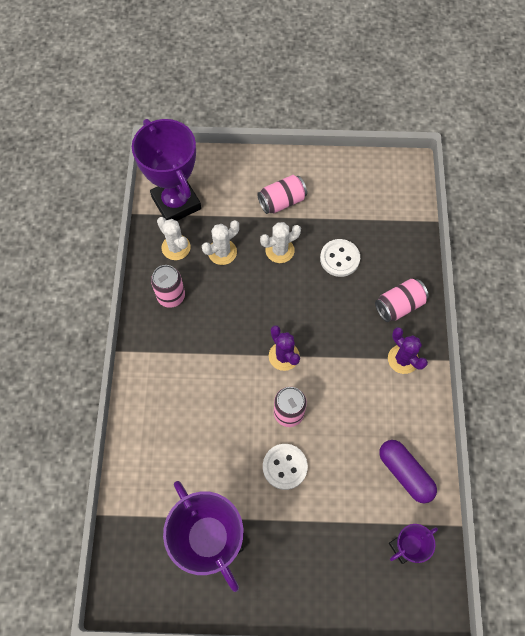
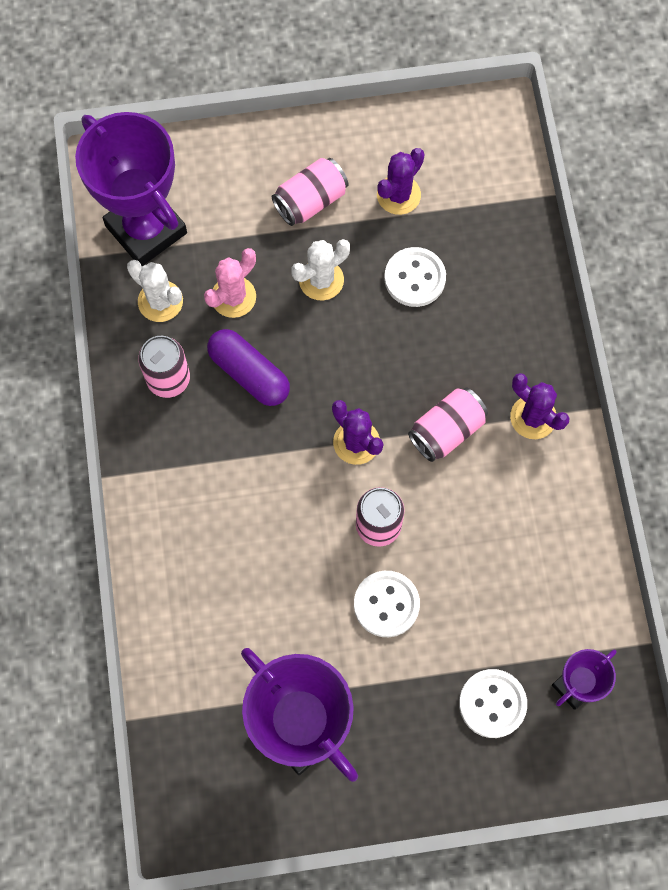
camera: 10 degrees left, 5 degrees up
(222, 252) = (233, 297): white cactus -> pink cactus
(338, 206) = (398, 195): none -> purple cactus
(345, 549) = (492, 704): none -> white button
(399, 305) = (515, 337): pink can -> pink can (446, 430)
(405, 473) = (560, 583): purple capsule -> purple capsule (249, 373)

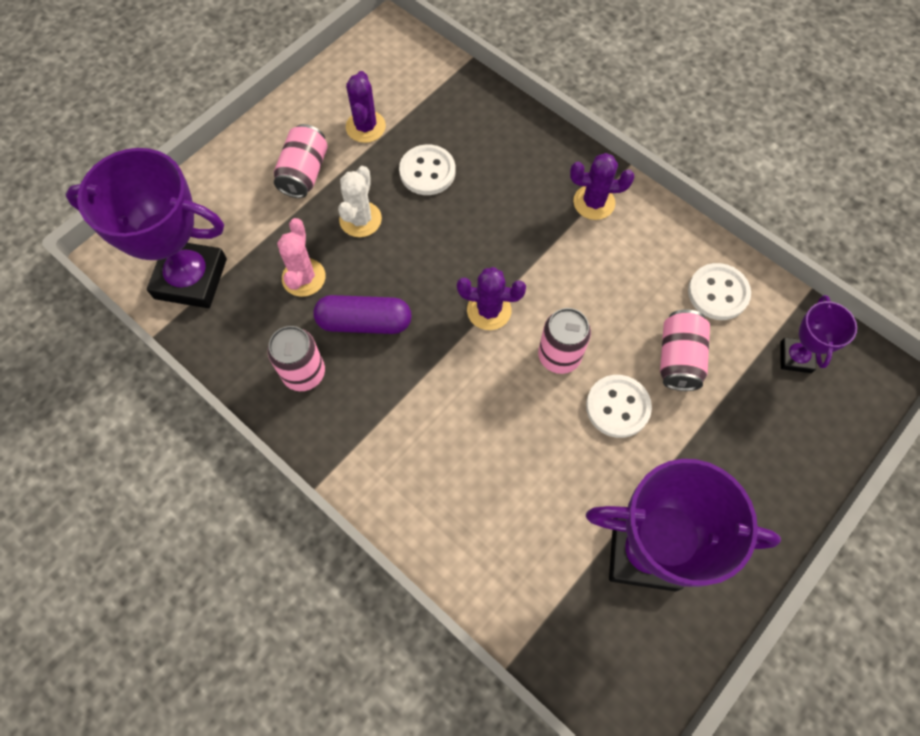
camera: 40 degrees left, 5 degrees down
(160, 301) = (247, 321): white cactus -> none
(446, 430) = (544, 254): pink can -> pink can (678, 358)
(492, 704) = (756, 415): white button -> white button (718, 293)

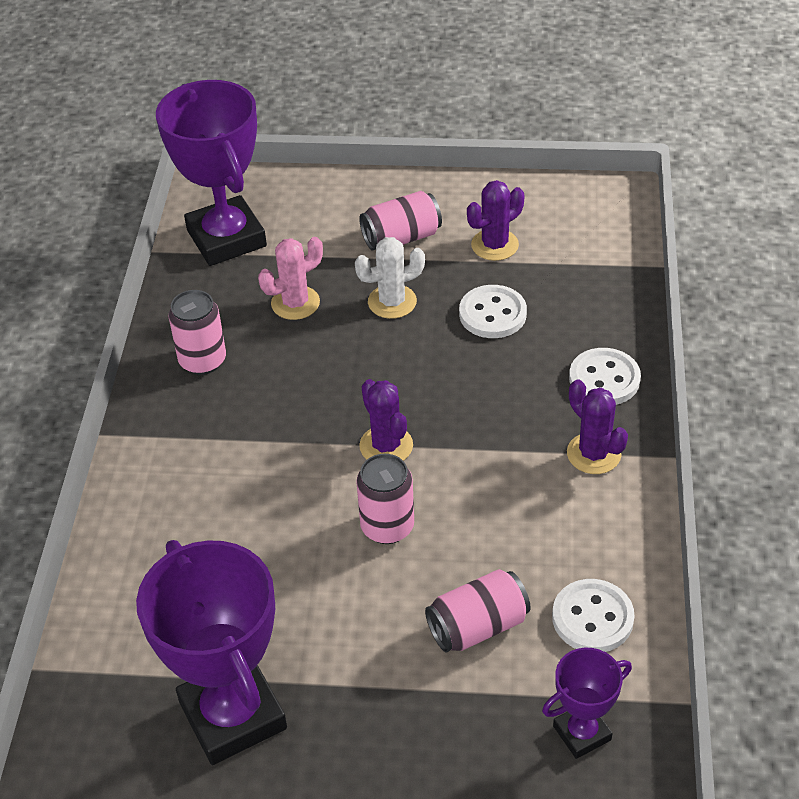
camera: 55 degrees right, 20 degrees down
(364, 322) = (289, 368): purple capsule -> none
(617, 407) = (373, 605): white button -> white button (604, 379)

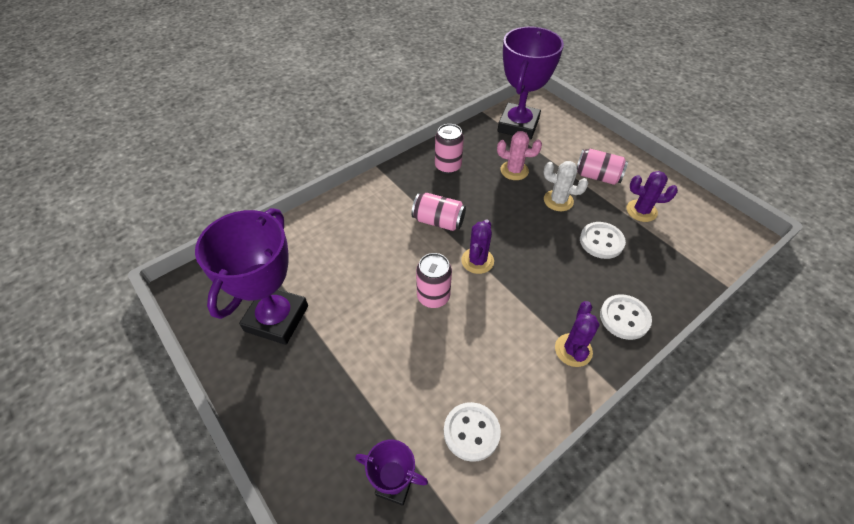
camera: 45 degrees right, 5 degrees up
(477, 626) = (414, 380): pink can -> pink can (438, 221)

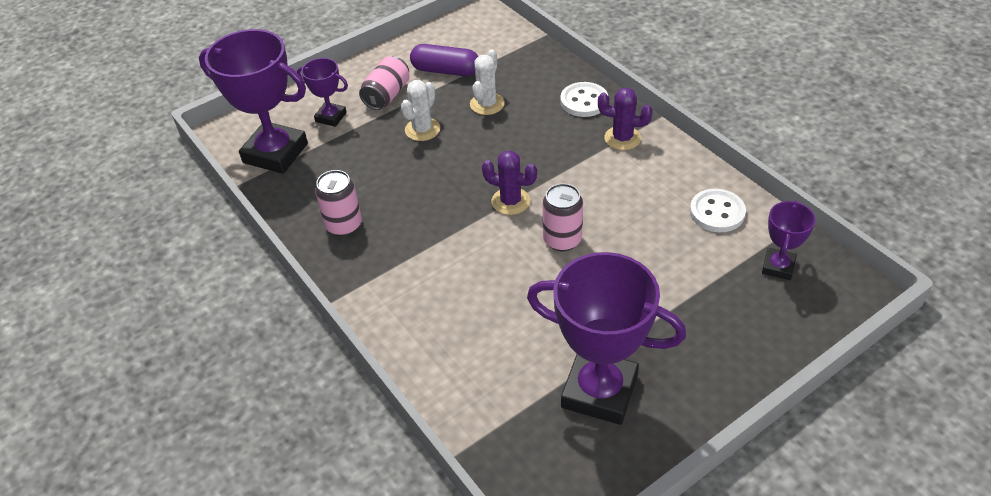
camera: 85 degrees left, 5 degrees down
(438, 221) = (445, 235): pink can -> none
(514, 171) = (364, 162): pink cactus -> none
(563, 148) = (331, 117): none -> purple trophy
(601, 241) = (487, 104): white button -> white cactus
(641, 211) = (445, 71): purple cactus -> purple capsule

